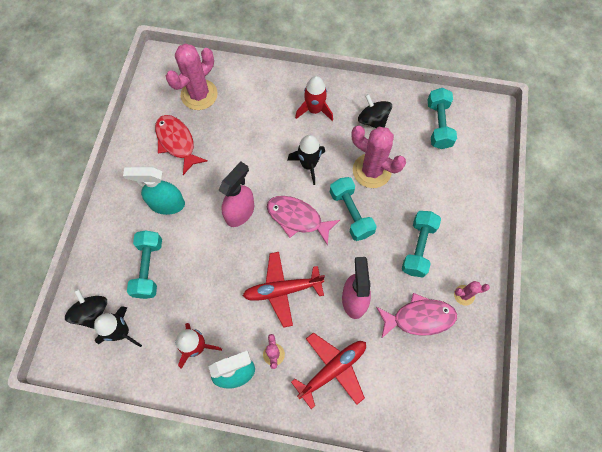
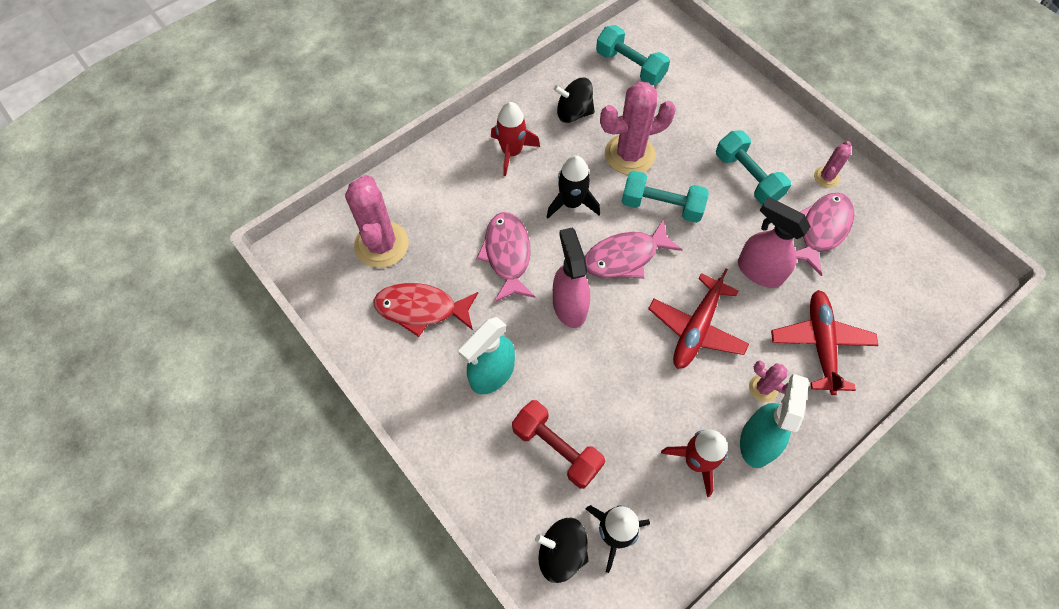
camera: 50 degrees left, 5 degrees down
(148, 268) = (556, 449): turquoise dumbbell -> red dumbbell
(245, 158) = (507, 255): none -> pink fish

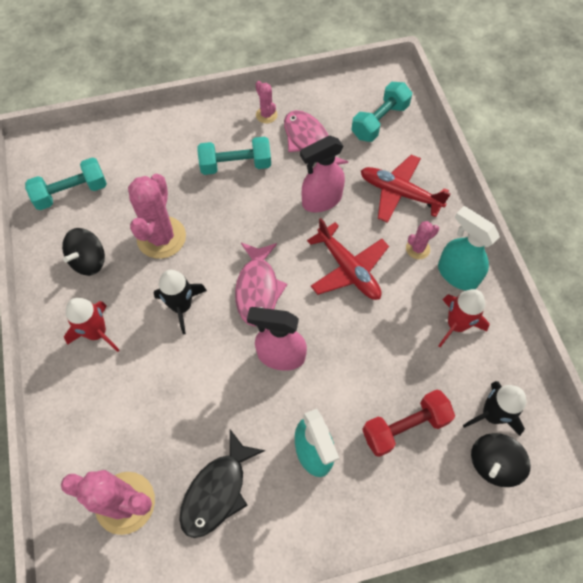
camera: 65 degrees left, 0 degrees up
(421, 309) = (217, 491): red fish -> black fish
(507, 255) = (203, 386): pink fish -> none
(661, 206) = (226, 238): turquoise dumbbell -> turquoise dumbbell (380, 121)

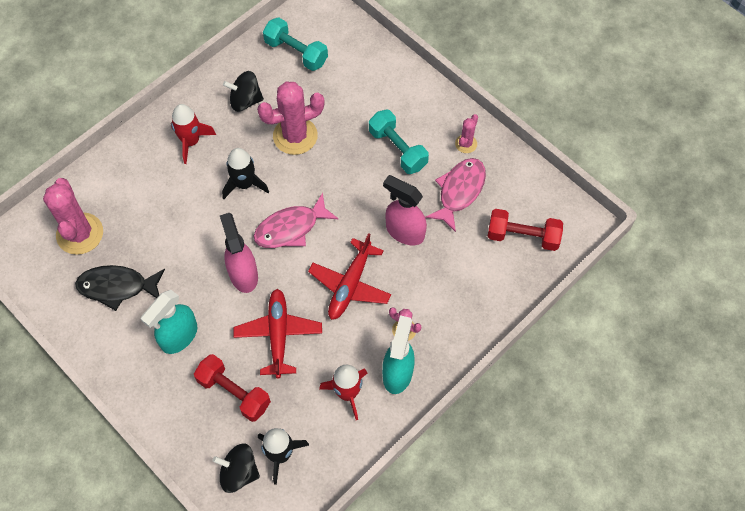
camera: 60 degrees right, 0 degrees up
(380, 121) = (523, 236): turquoise dumbbell -> red dumbbell
(399, 193) = (453, 289): red plane -> red plane (278, 334)

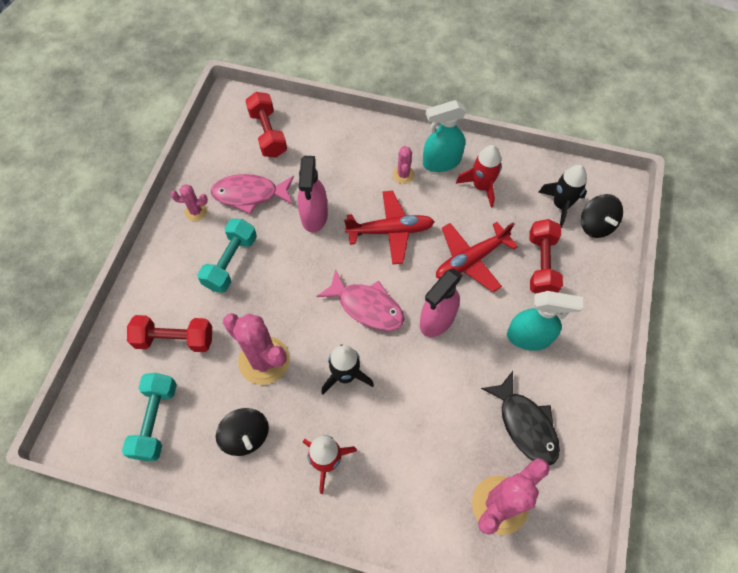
camera: 120 degrees left, 0 degrees up
(352, 86) = (175, 339): none -> red dumbbell

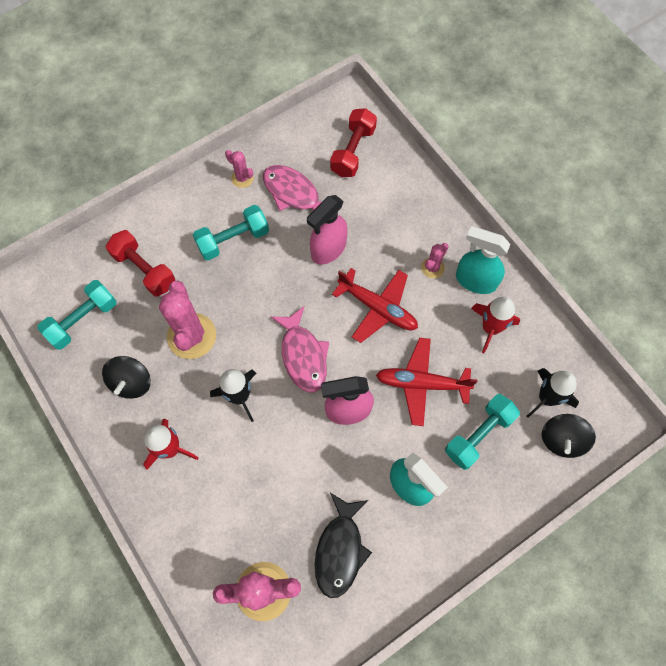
camera: 40 degrees right, 5 degrees up
(541, 264) = (479, 435): red dumbbell -> turquoise dumbbell

